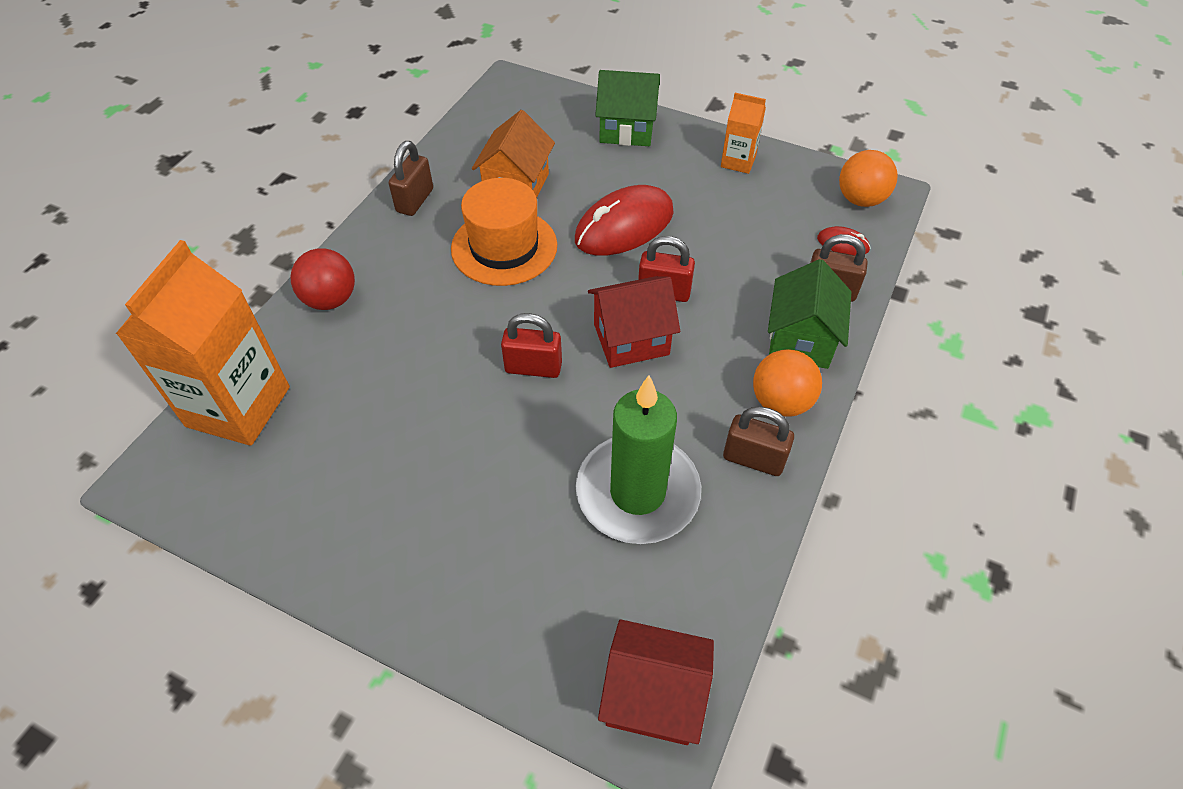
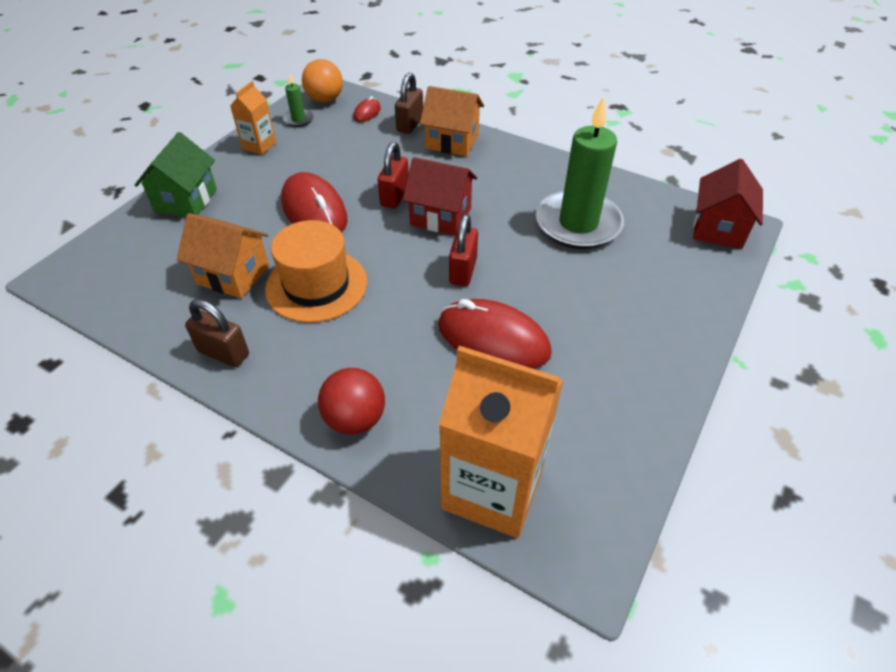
camera: 85 degrees left, 5 degrees down
(423, 401) = (493, 339): none -> red mouse
(631, 339) = (440, 216): red house -> red house turned 60 degrees counterclockwise
(753, 459) = (549, 172): brown padlock -> none
(781, 402) = (504, 156): orange ball -> none
(800, 340) = (452, 142): green house -> orange house
(804, 183) = (298, 119): none -> green candle

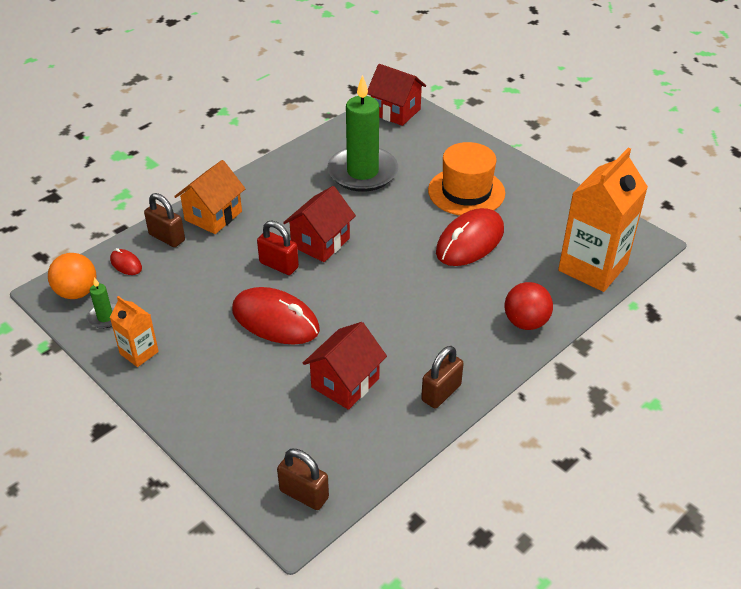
camera: 75 degrees left, 5 degrees down
(90, 275) = (304, 494): none -> brown padlock
(186, 200) = (211, 416): green house -> none
(233, 275) = (345, 383): orange house -> red house
(314, 211) = (275, 320): red mouse -> red mouse turned 45 degrees clockwise
(316, 285) = (379, 329): orange hat -> orange hat (466, 192)
(463, 270) = (393, 242): red padlock -> none

